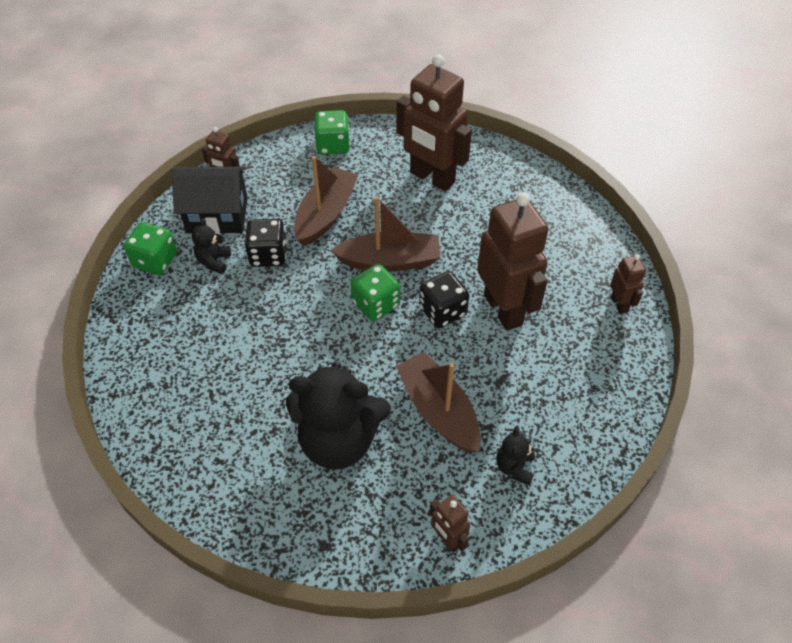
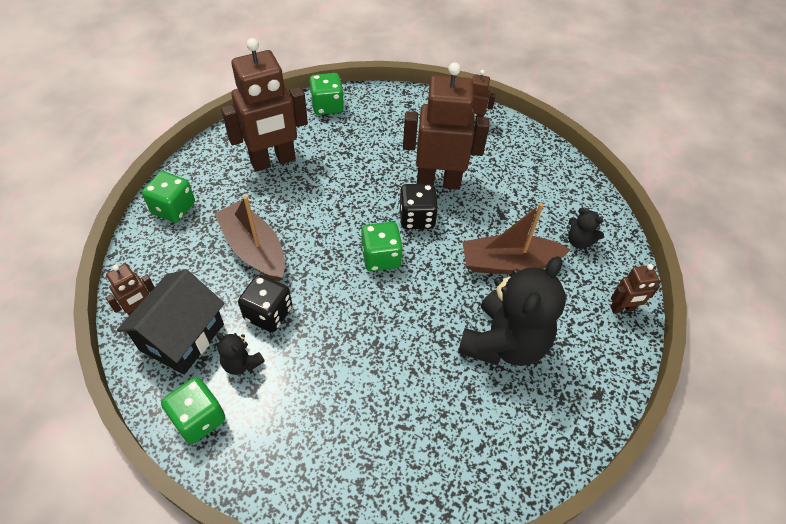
camera: 65 degrees left, 0 degrees up
(390, 261) = (342, 228): brown boat -> none
(533, 181) = (327, 106): none -> green dice

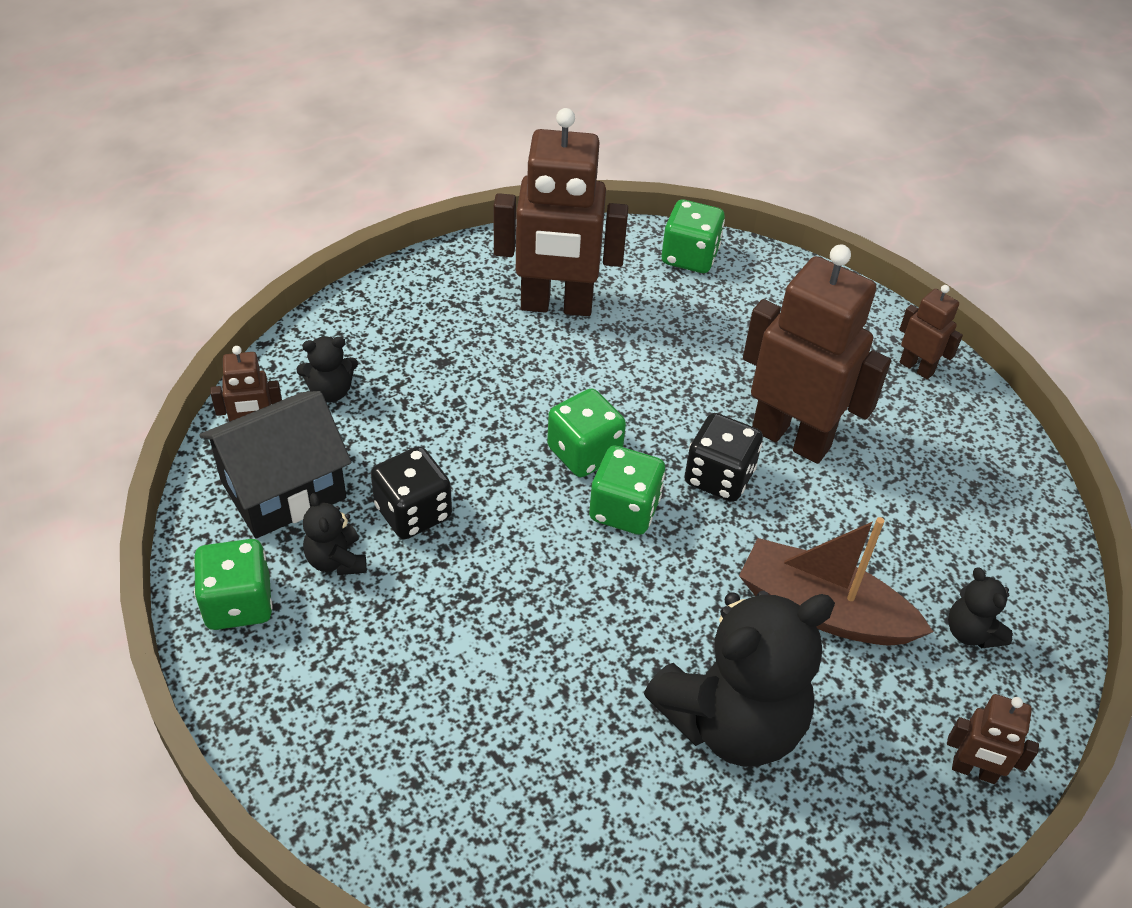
camera: 30 degrees right, 5 degrees down
(173, 265) = (331, 391): none -> black teddy bear
(174, 208) = (378, 315): green dice -> green dice (584, 453)
(254, 249) = (450, 417): brown boat -> none

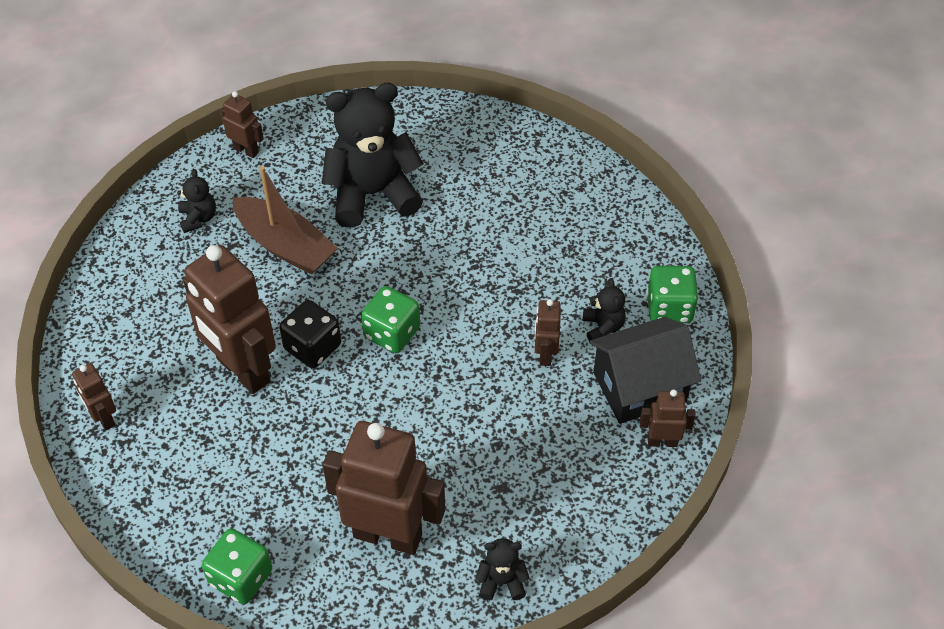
camera: 165 degrees left, 5 degrees up
(331, 391) = (600, 471): black teddy bear -> black teddy bear (501, 581)
(413, 512) = (545, 354): black dice -> brown robot
(584, 453) = (407, 382): green dice -> none

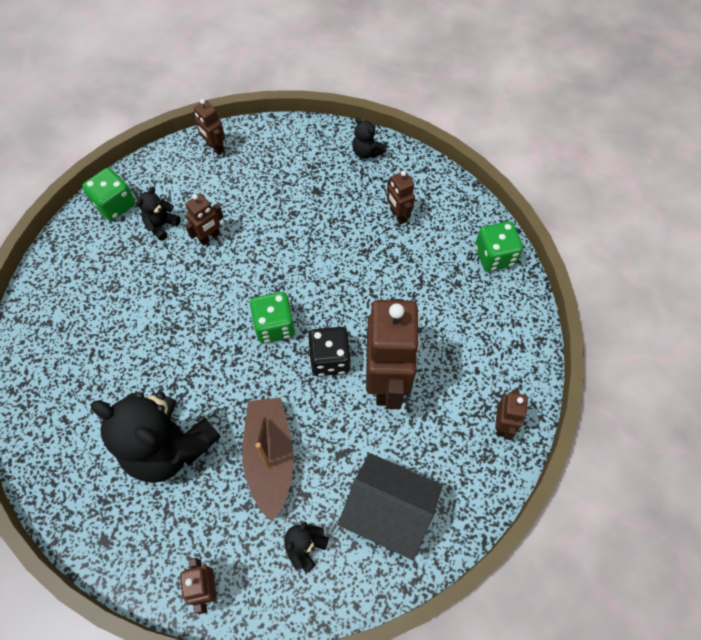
camera: 135 degrees left, 10 degrees up
(388, 535) = (398, 215): brown robot -> brown robot, size x0.47
(639, 387) = (188, 180): black house -> black house (388, 512)

